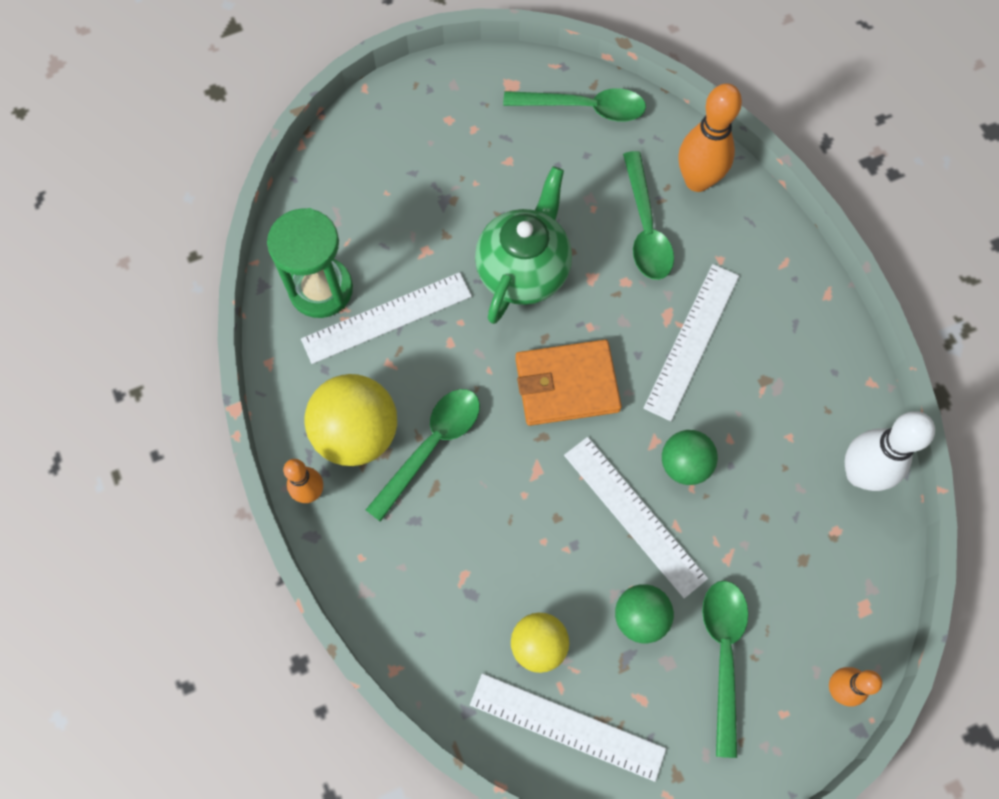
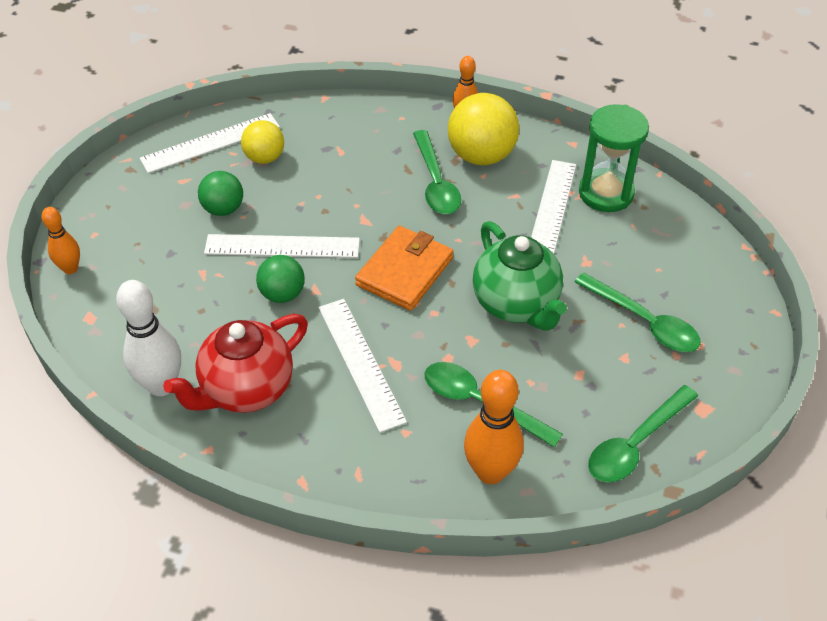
camera: 130 degrees right, 20 degrees down
(723, 655) = (156, 230): green spoon -> green spoon (644, 321)
(798, 404) = (246, 389): none -> red teapot

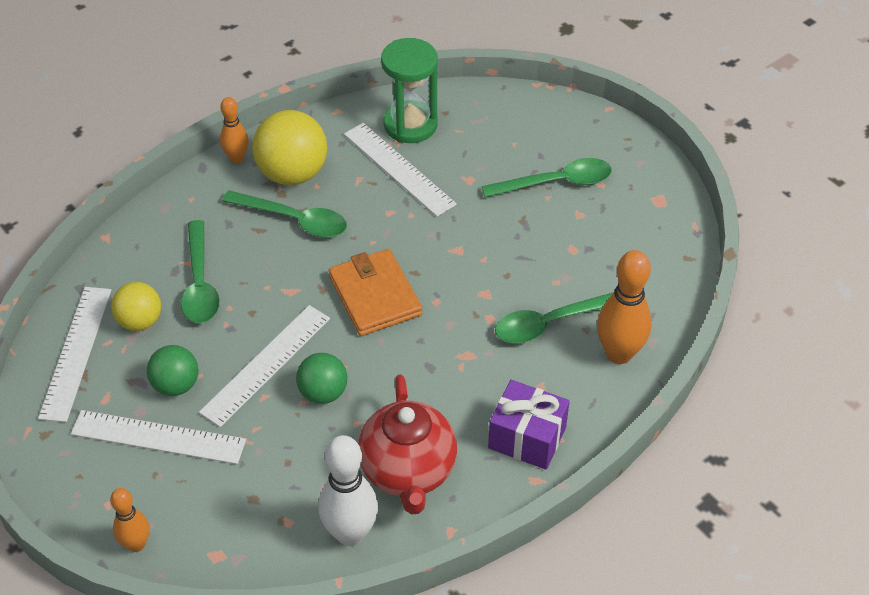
camera: 55 degrees left, 0 degrees up
(342, 452) = (527, 438): none -> purple gift
(360, 363) = (447, 378): white ruler -> white ruler (158, 437)
(516, 304) = (474, 245): green teapot -> none
(635, 443) = (659, 255): green spoon -> green spoon (199, 283)

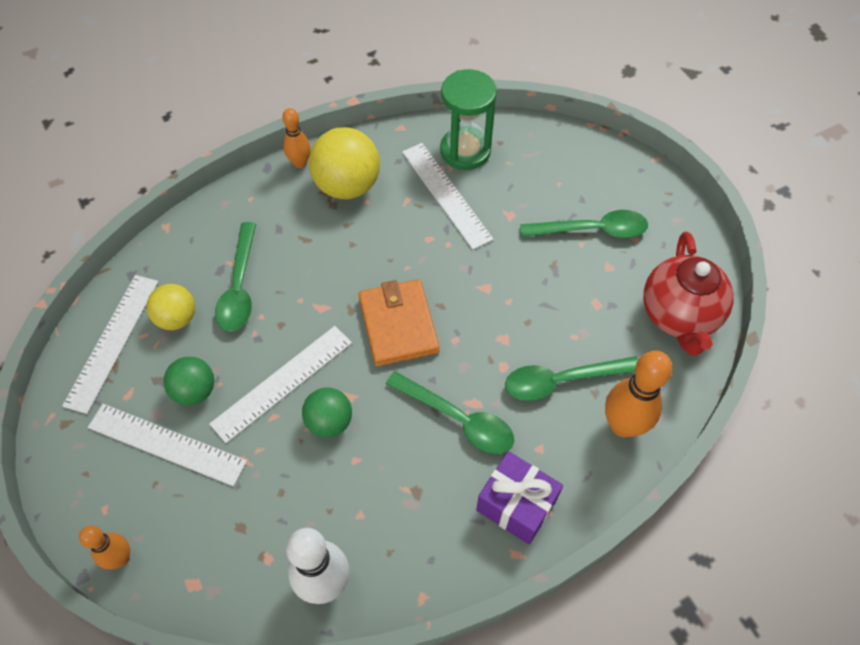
camera: 10 degrees right, 10 degrees up
(294, 220) = (339, 234): green spoon -> green spoon (458, 419)
(408, 472) = (394, 523): red teapot -> red teapot (679, 316)

